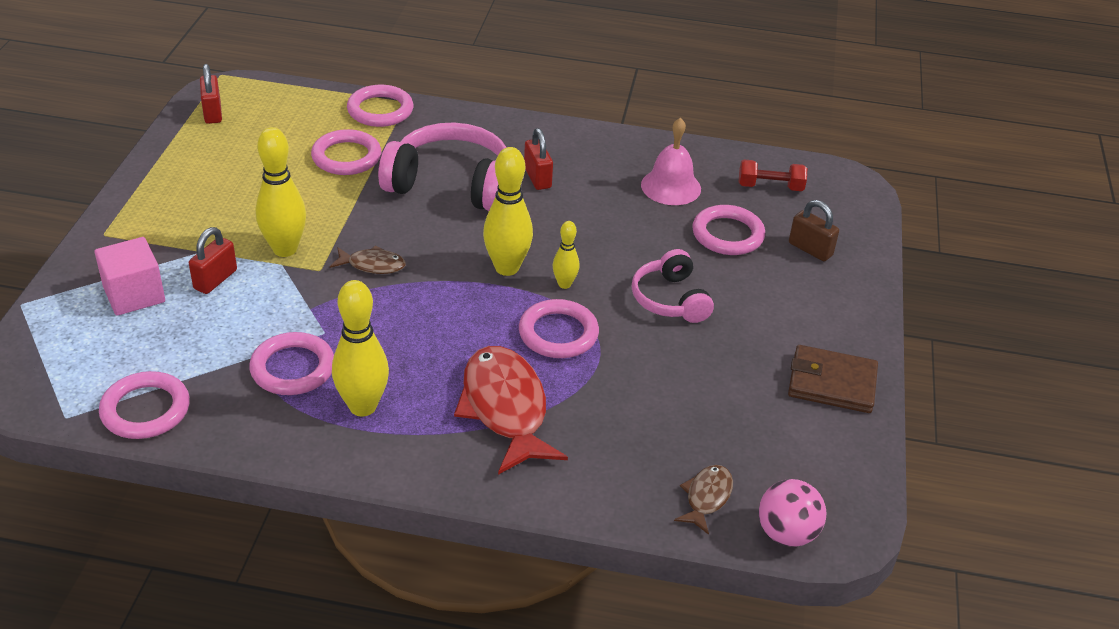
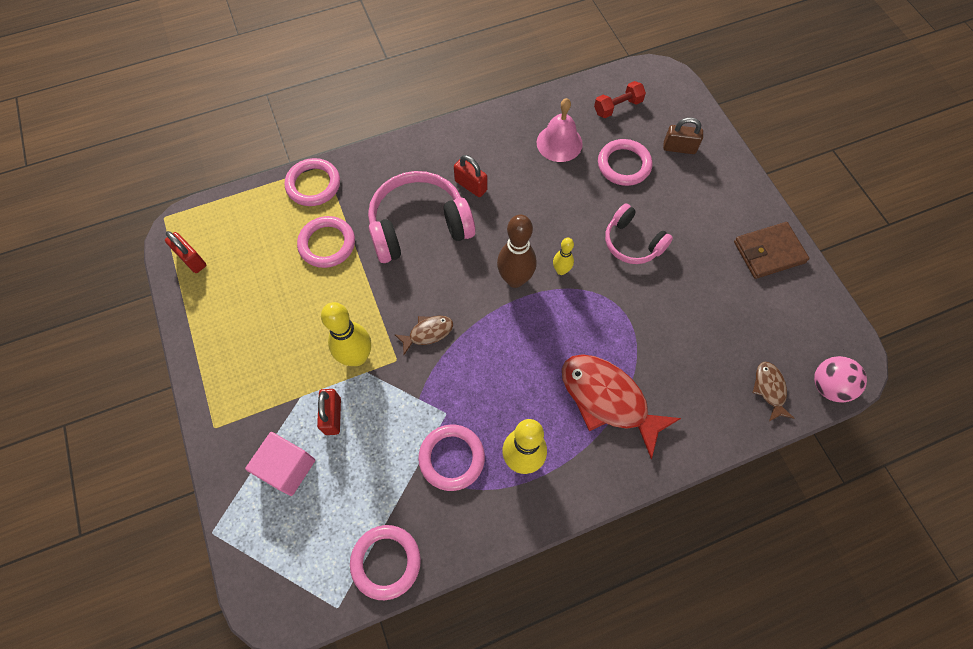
camera: 30 degrees left, 25 degrees up
(507, 268) = (515, 279): yellow bowling pin -> brown bowling pin
(558, 333) = (590, 315): pink ring -> none

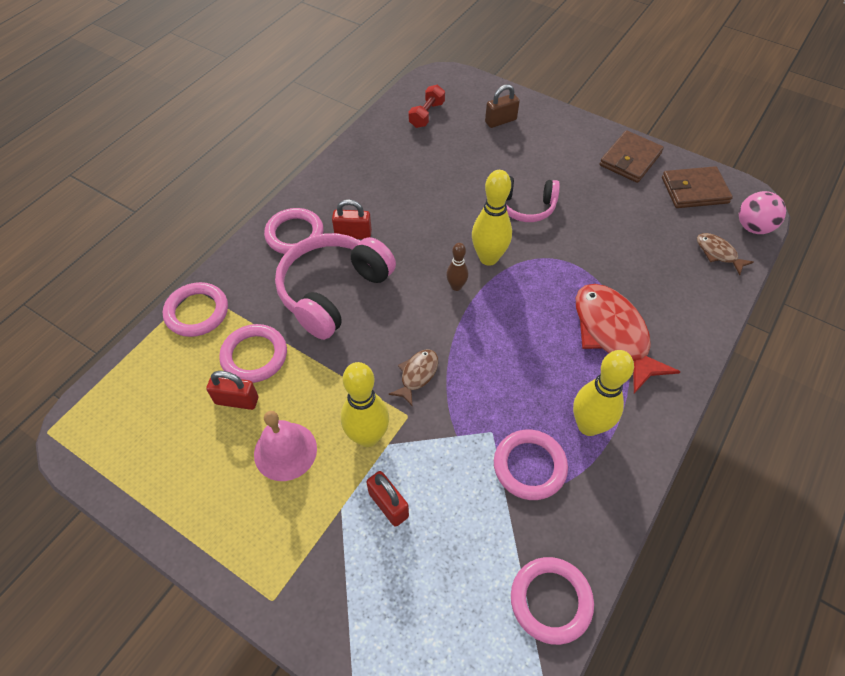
camera: 35 degrees left, 10 degrees down
(192, 259) = (114, 454): red padlock -> red padlock (237, 400)
(287, 468) = (383, 584): pink cube -> none
(515, 279) = (456, 286): brown bowling pin -> brown bowling pin, size x0.54
(559, 143) = (402, 163): pink bell -> pink bell (285, 451)
(561, 270) = (488, 258): yellow bowling pin -> yellow bowling pin, size x1.84
(608, 399) = (613, 334): red fish -> red fish turned 60 degrees clockwise
(624, 165) = (469, 154): pink ring -> pink ring (294, 234)
(804, 317) = (694, 190): none -> brown wallet

